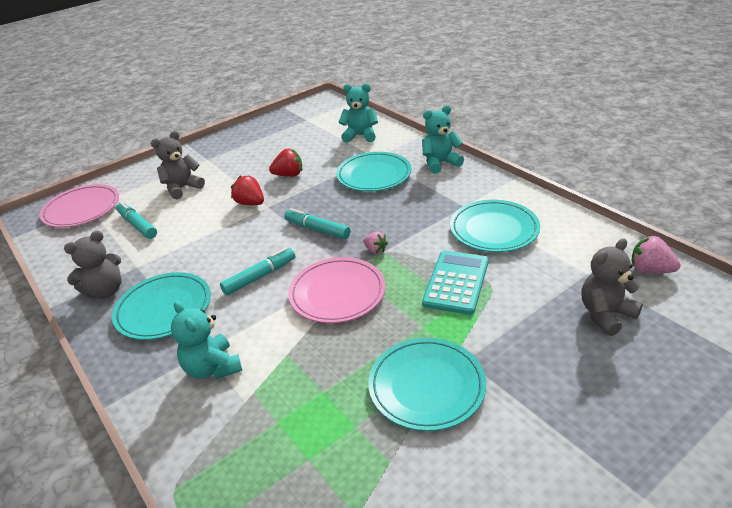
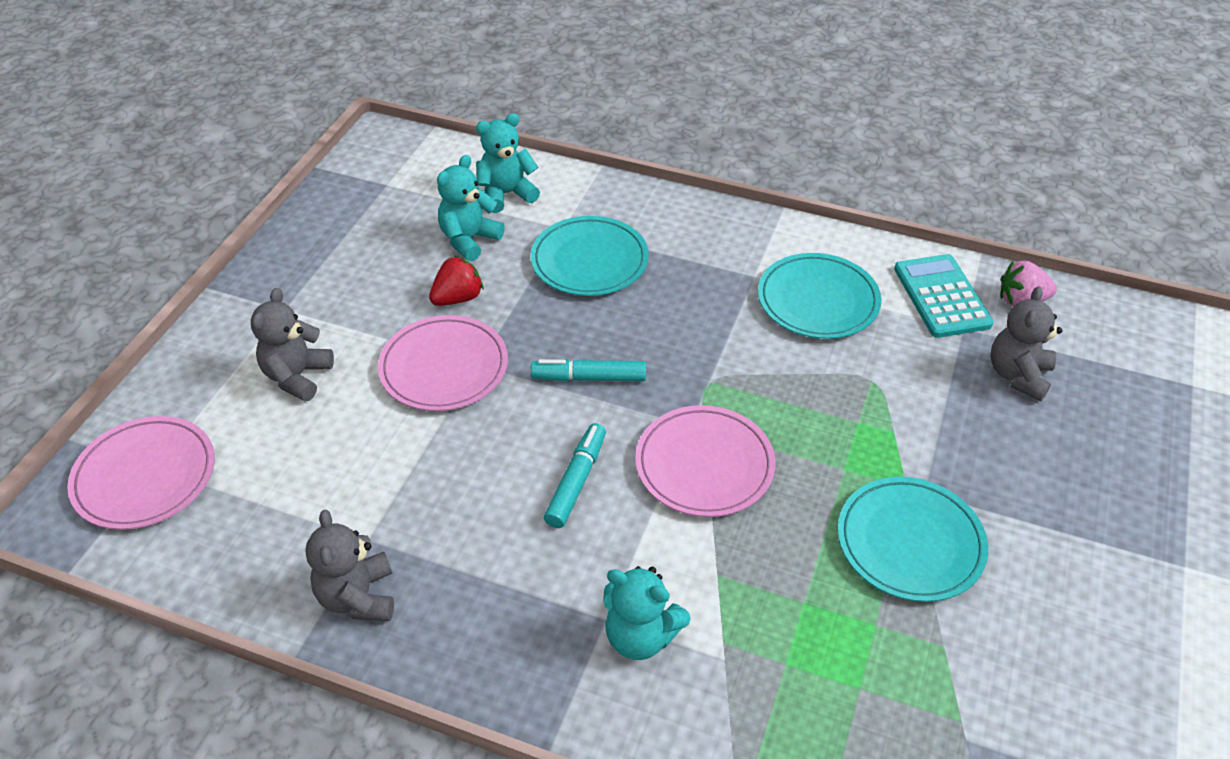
camera: 35 degrees left, 10 degrees up
(105, 291) = (358, 597): grey teddy bear -> grey teddy bear turned 150 degrees clockwise
(137, 225) = (288, 469): turquoise marker -> none
(164, 309) = (484, 586): turquoise plate -> none
(250, 203) = (444, 367): red strawberry -> pink plate
(375, 250) = (697, 382): pink strawberry -> none
(440, 163) = (666, 214): turquoise teddy bear -> turquoise teddy bear (469, 240)
(456, 282) = (834, 394): turquoise calculator -> turquoise calculator (941, 296)

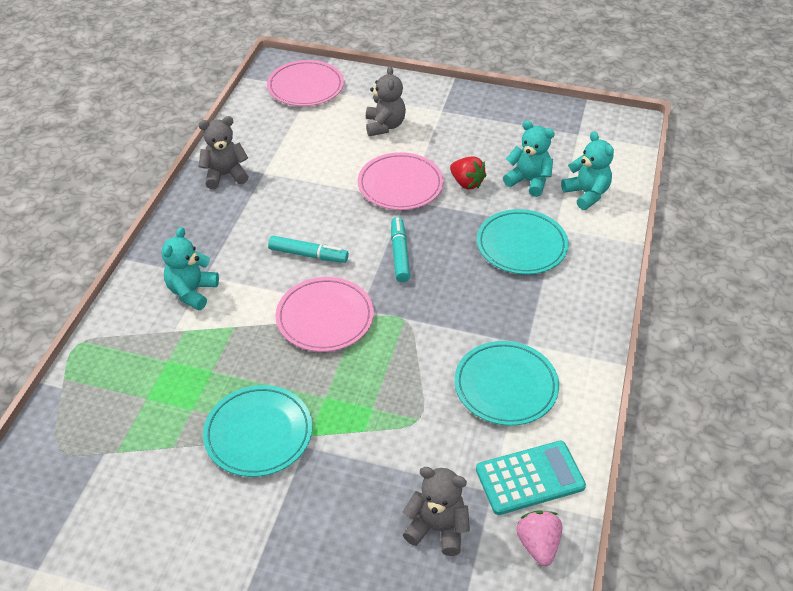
camera: 85 degrees right, 0 degrees up
(297, 376) = (384, 126): grey teddy bear -> grey teddy bear turned 75 degrees clockwise

